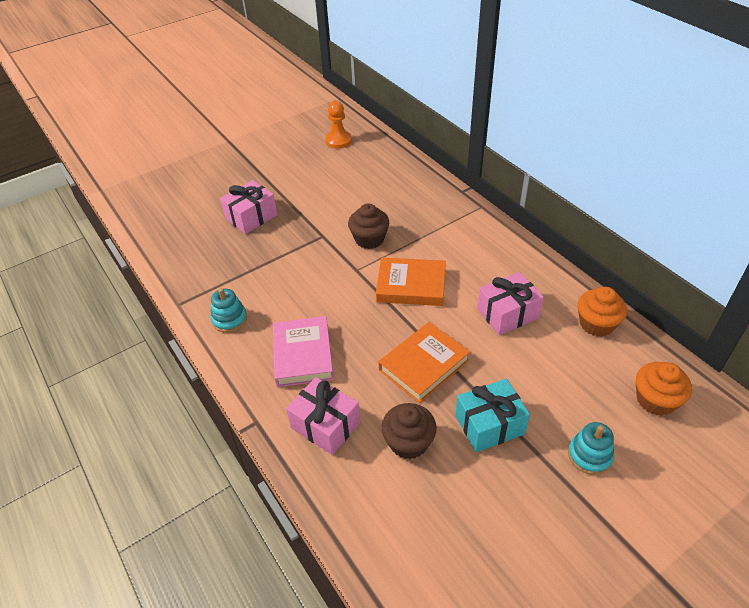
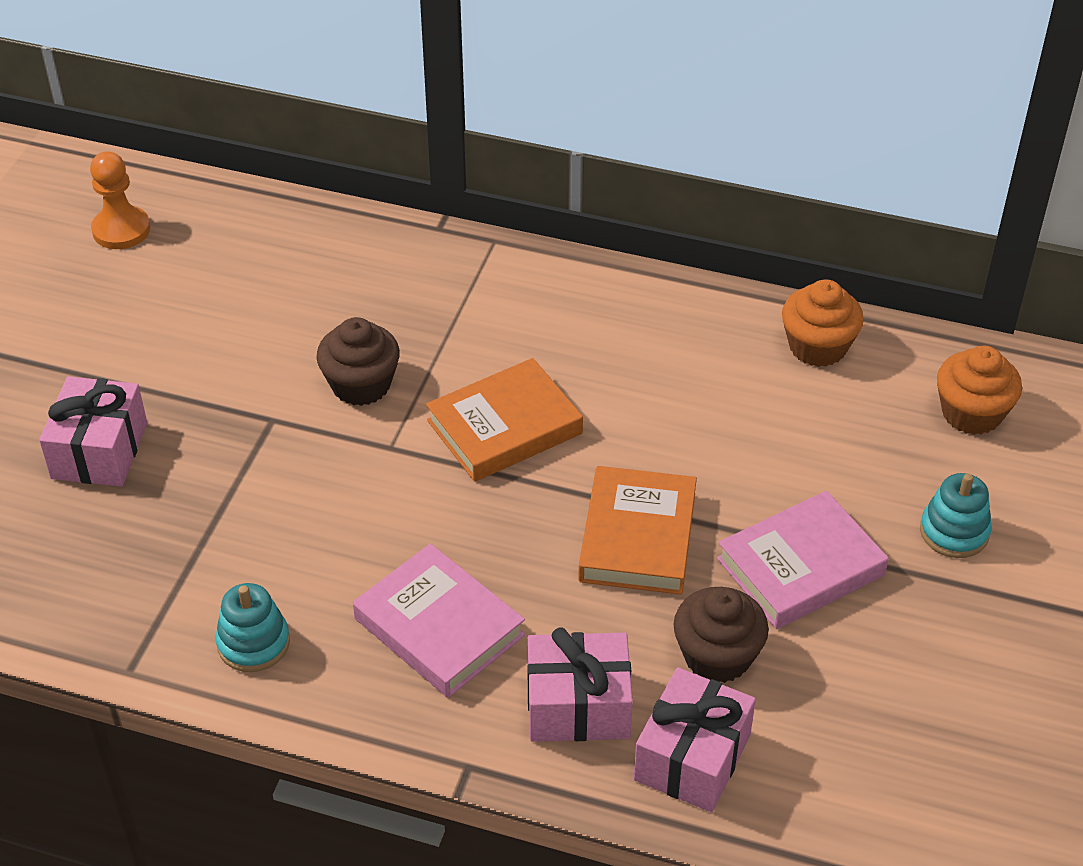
camera: 40 degrees left, 0 degrees up
(489, 424) = (800, 567): turquoise gift -> pink book
(507, 313) = (686, 395): pink gift -> pink gift (692, 757)

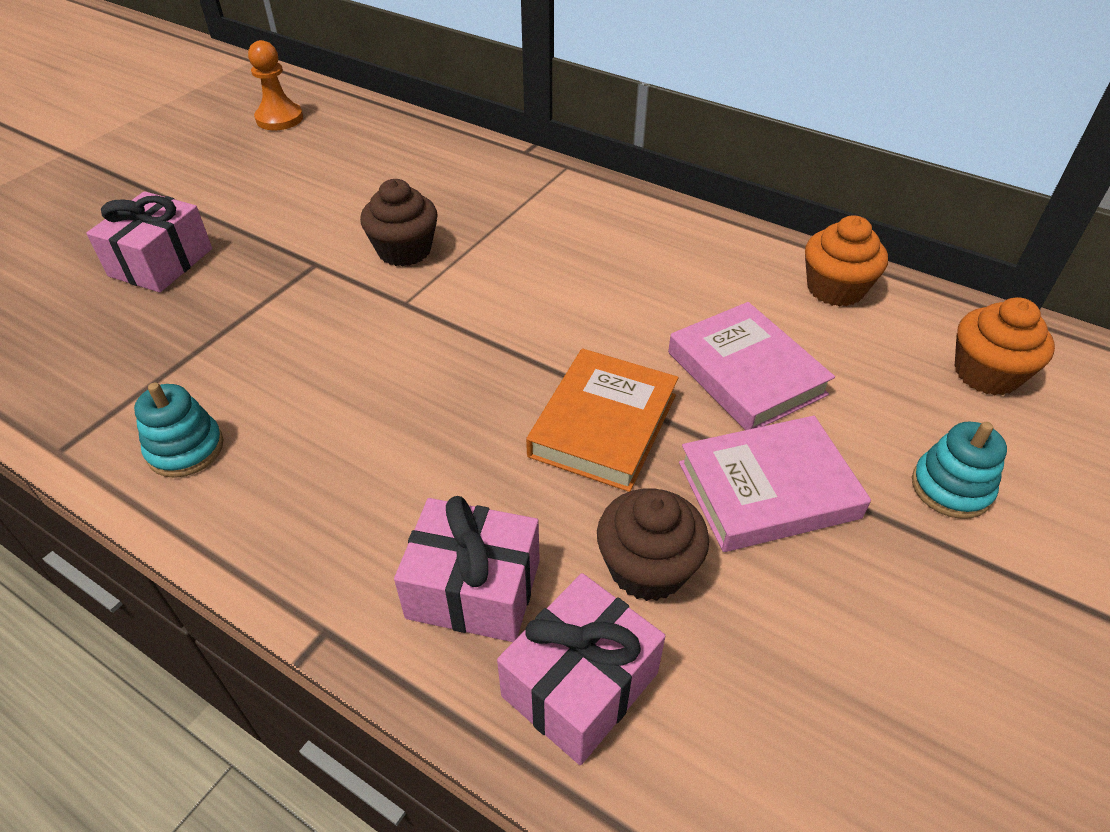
camera: 15 degrees right, 0 degrees up
(439, 627) = (368, 472): pink book -> pink book (746, 373)
(504, 427) = (514, 304): orange book -> none

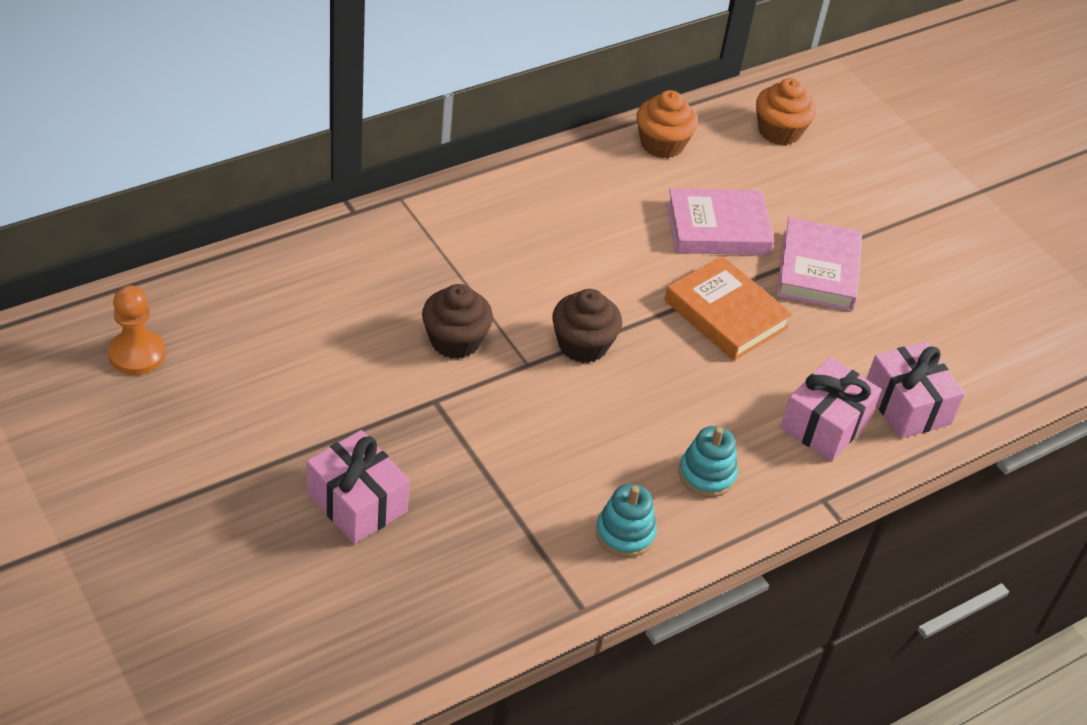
camera: 70 degrees left, 0 degrees up
(647, 568) = (846, 346): brown cupcake -> brown cupcake (583, 345)
(951, 488) = (854, 200): turquoise stacking toy -> turquoise stacking toy (707, 474)

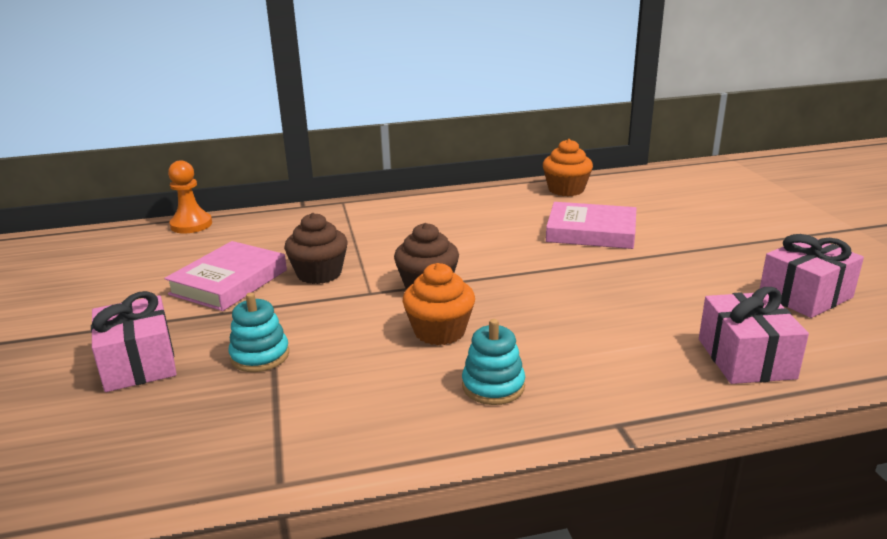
camera: 25 degrees right, 20 degrees down
(137, 354) = (72, 259): orange pawn -> orange pawn (191, 225)
(625, 533) = (374, 422): turquoise stacking toy -> turquoise stacking toy (260, 356)
(725, 314) = (573, 279): orange book -> none
(779, 131) = (669, 189): orange cupcake -> orange cupcake (439, 331)
(817, 270) = (676, 261): pink book -> pink book (229, 282)
(825, 424) = (644, 363): pink gift -> pink gift (805, 296)

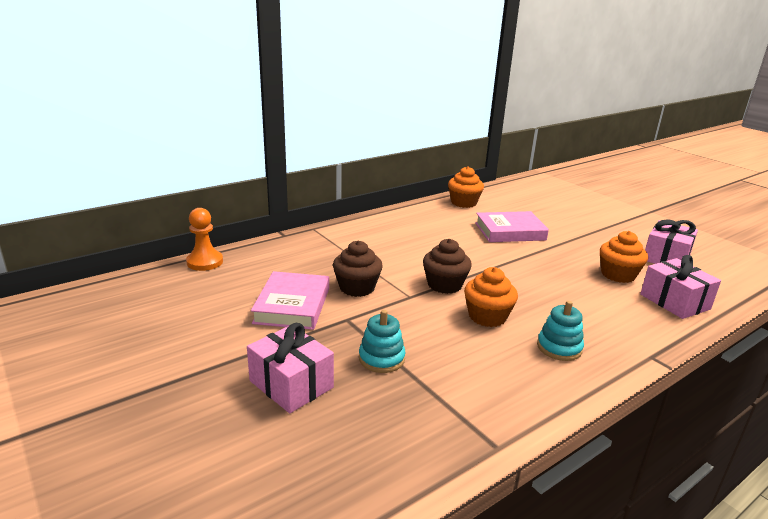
camera: 25 degrees left, 0 degrees up
(693, 308) = (618, 275): none -> orange cupcake

